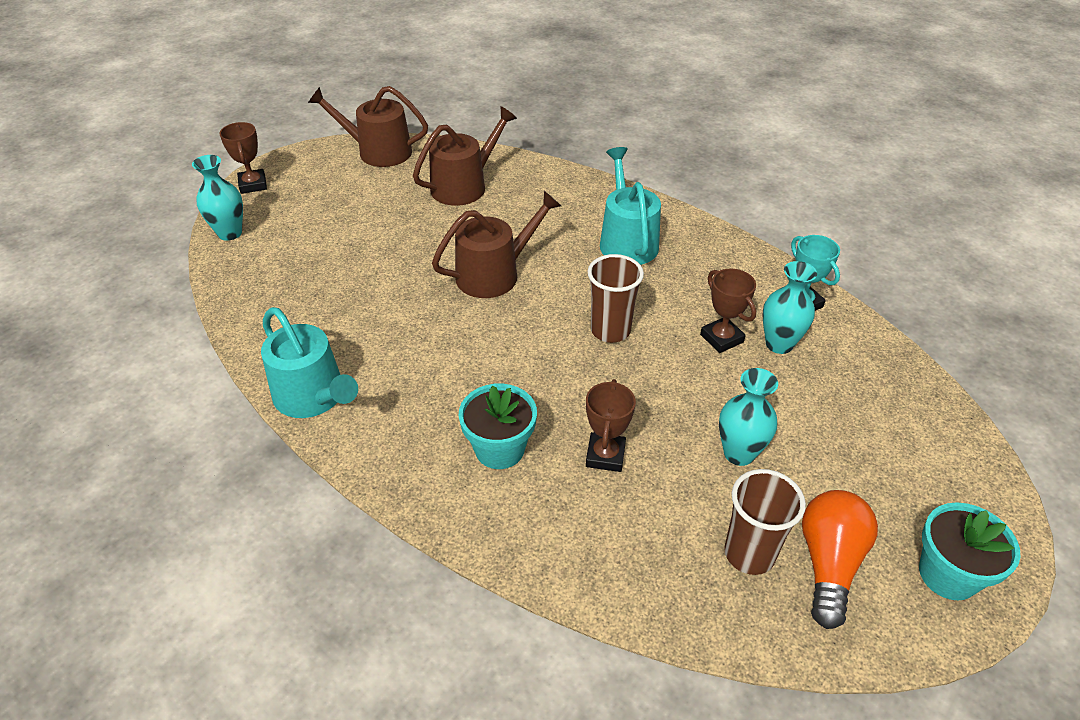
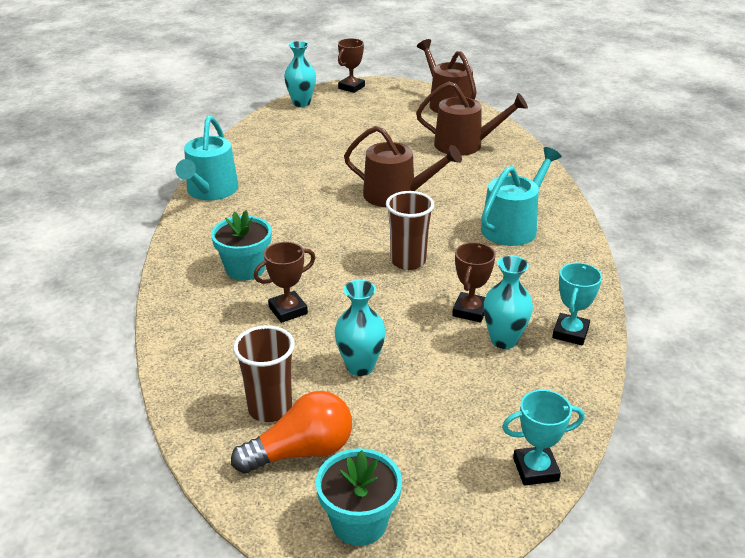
camera: 50 degrees right, 10 degrees down
(950, 426) = (535, 469): none -> turquoise trophy

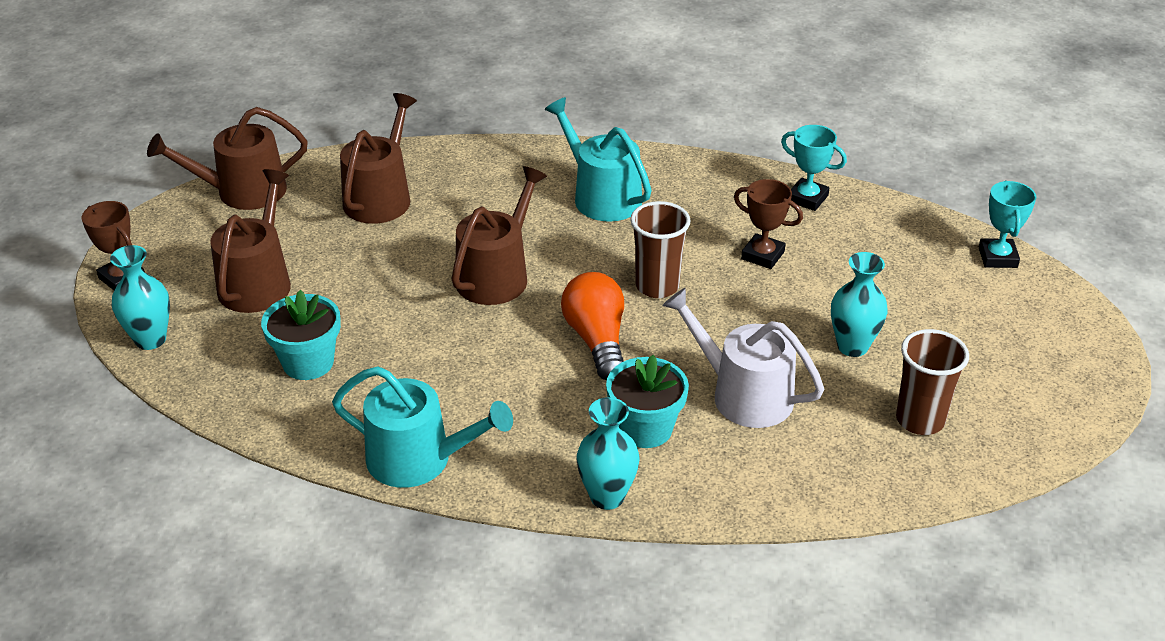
camera: 80 degrees left, 5 degrees up
(288, 310) = (743, 395): brown trophy -> white watering can
(301, 451) = (983, 401): orange light bulb -> orange light bulb (597, 340)
(359, 523) = (1071, 370): turquoise flower pot -> turquoise flower pot (308, 362)
(360, 121) = (257, 282): none -> brown watering can
(504, 340) = (815, 242): turquoise vase -> turquoise vase (607, 496)

